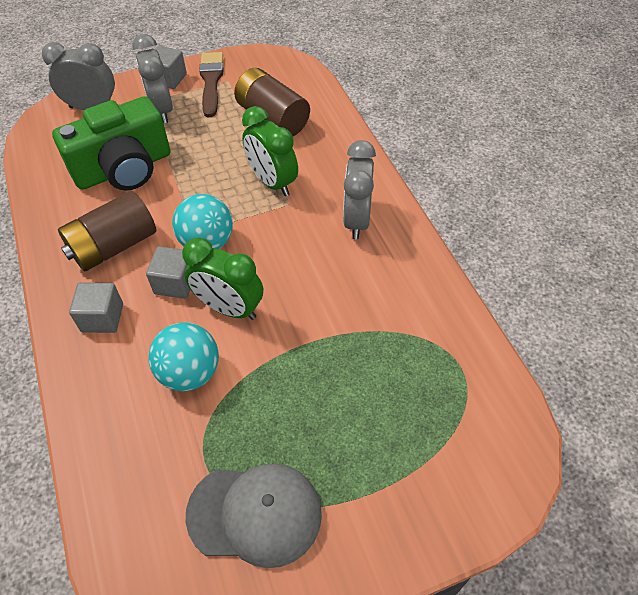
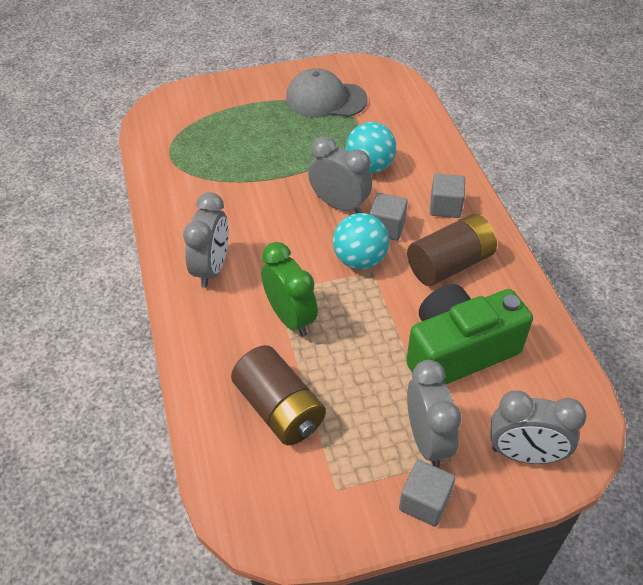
camera: 175 degrees left, 5 degrees down
(211, 81) = (361, 489): brown brush -> none
(229, 308) = (339, 205): green clock -> grey clock

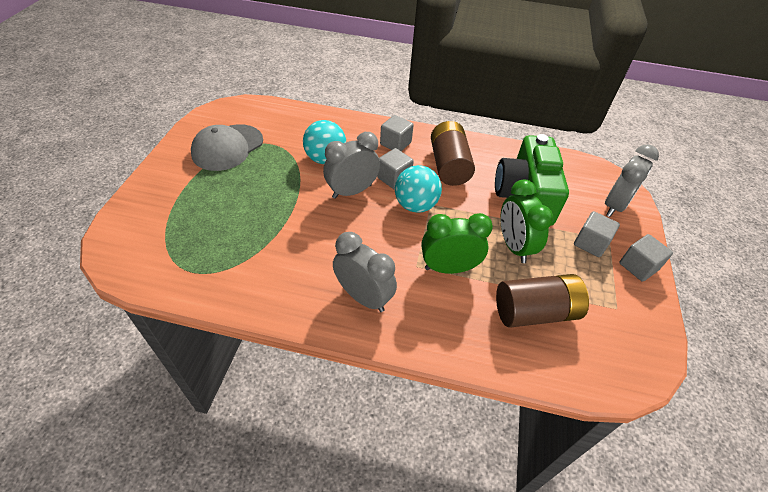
camera: 65 degrees left, 0 degrees up
(363, 364) = (513, 246): none -> green clock
(427, 440) = (590, 243): grey clock -> grey cube

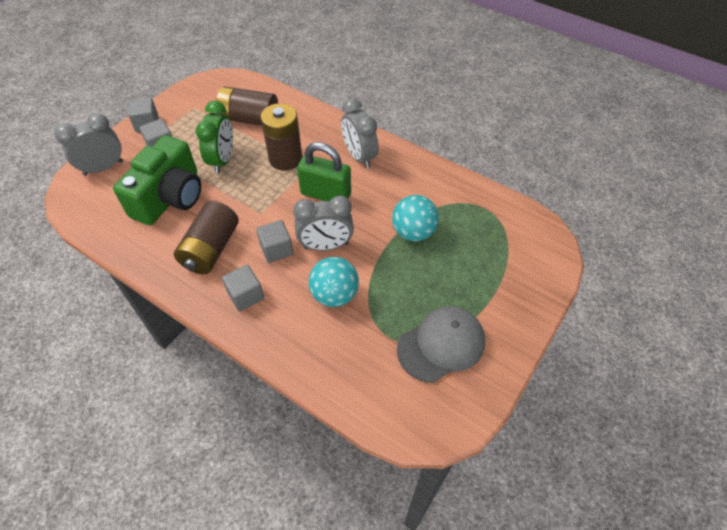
camera: 155 degrees left, 5 degrees up
(378, 239) = (326, 194): none -> green padlock
(415, 205) = (275, 215): turquoise ball -> turquoise ball (413, 232)
(448, 268) = (285, 159): green clock -> brown battery

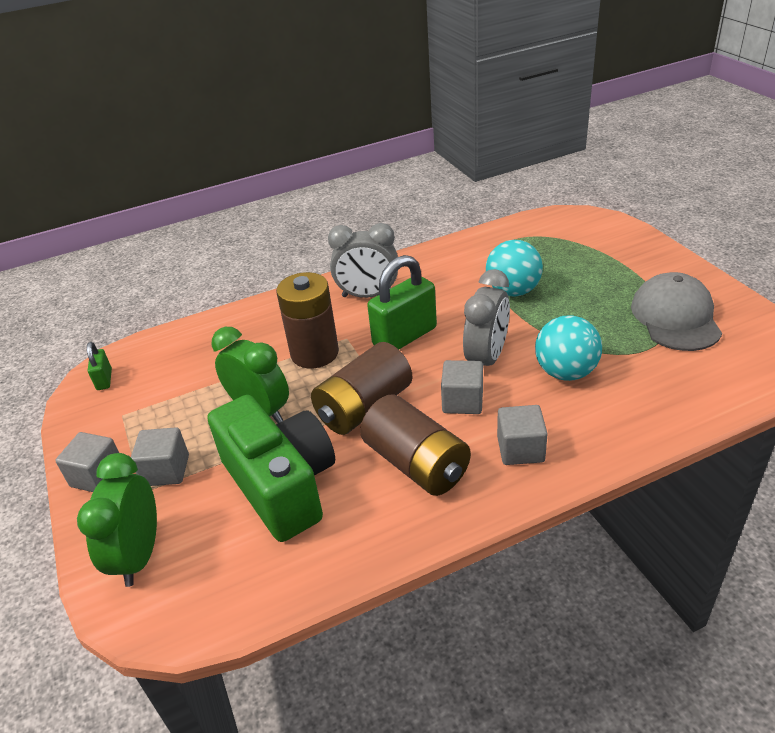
camera: 55 degrees left, 15 degrees down
(103, 168) = (139, 555): grey clock -> green clock
(217, 85) = (104, 380): none -> green padlock
(249, 119) = (208, 366): brown battery -> brown battery (364, 407)

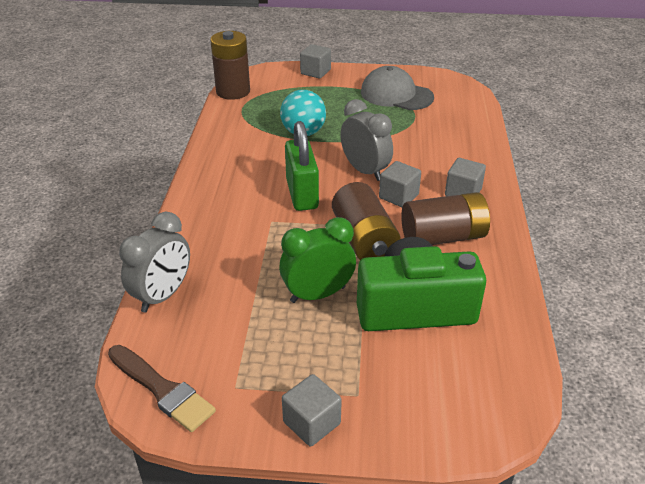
camera: 65 degrees left, 0 degrees up
(104, 380) = (162, 390): green padlock -> brown brush
(139, 555) = (435, 412): green clock -> none
(166, 470) = (343, 371): grey cube -> grey cube (315, 72)
(314, 353) = (273, 243): brown battery -> brown battery (233, 91)
(368, 295) = (228, 192): grey clock -> grey clock (163, 295)
(565, 372) = (408, 149): turquoise ball -> none

